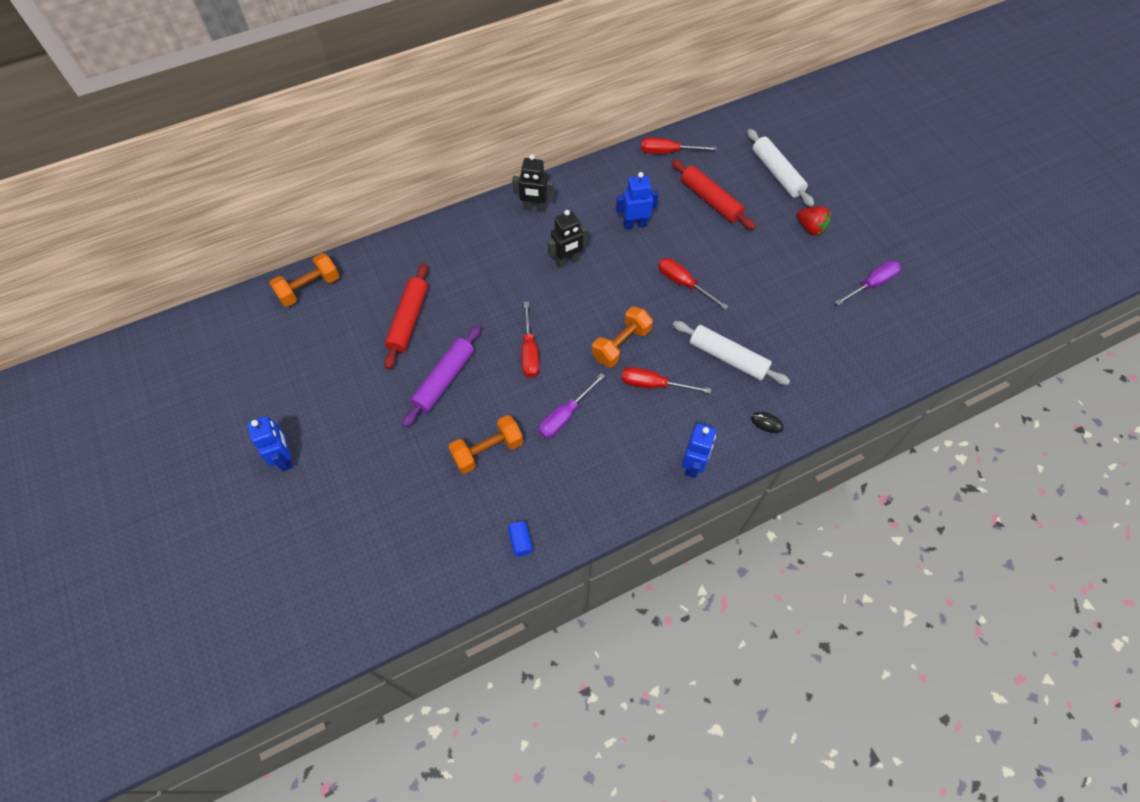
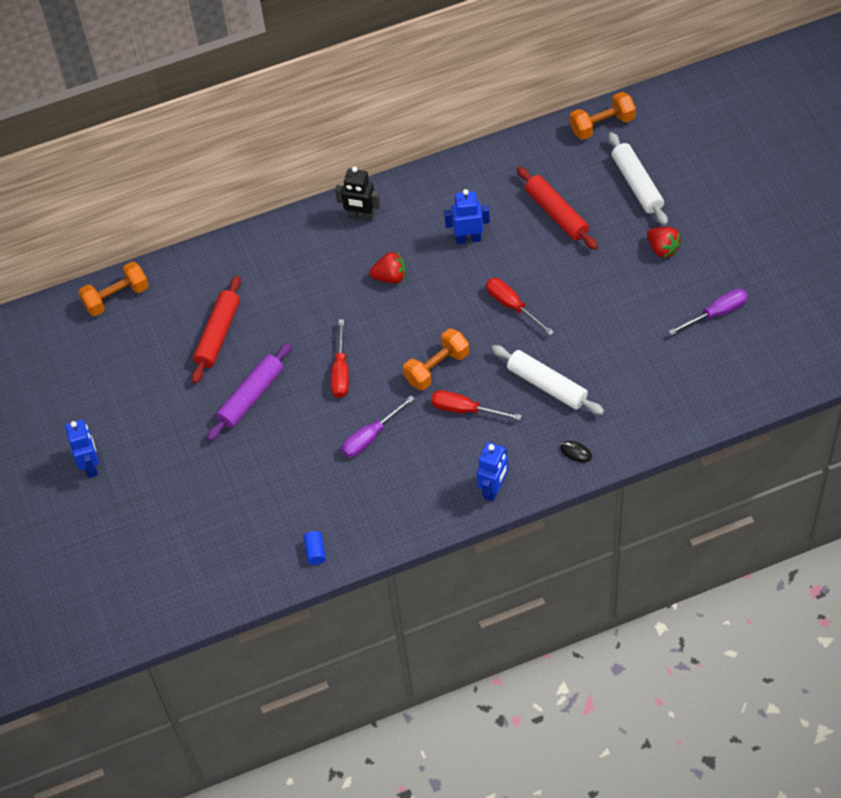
camera: 10 degrees right, 5 degrees down
(487, 451) = (290, 467): orange dumbbell -> orange dumbbell (602, 125)
(567, 261) = (390, 277): black robot -> red strawberry
(668, 152) = (517, 156): red screwdriver -> none

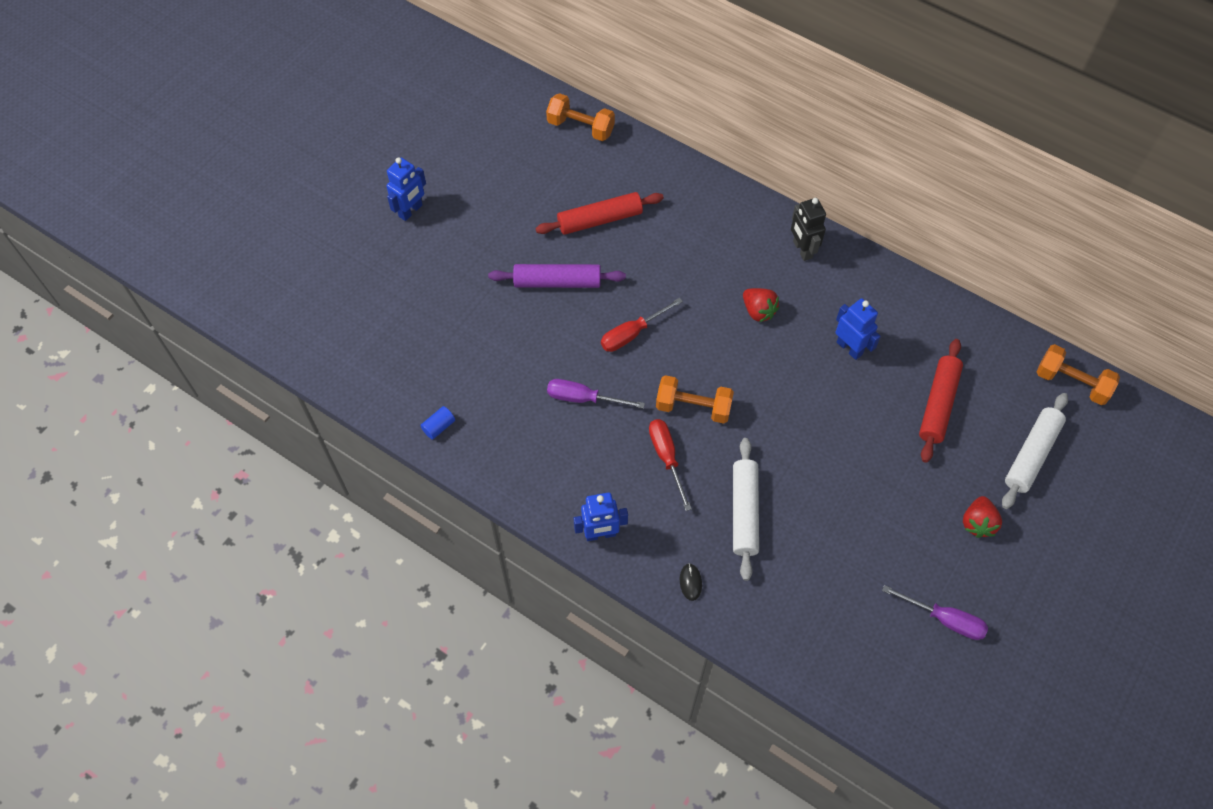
camera: 50 degrees right, 5 degrees up
(512, 306) = (807, 429): red screwdriver -> none

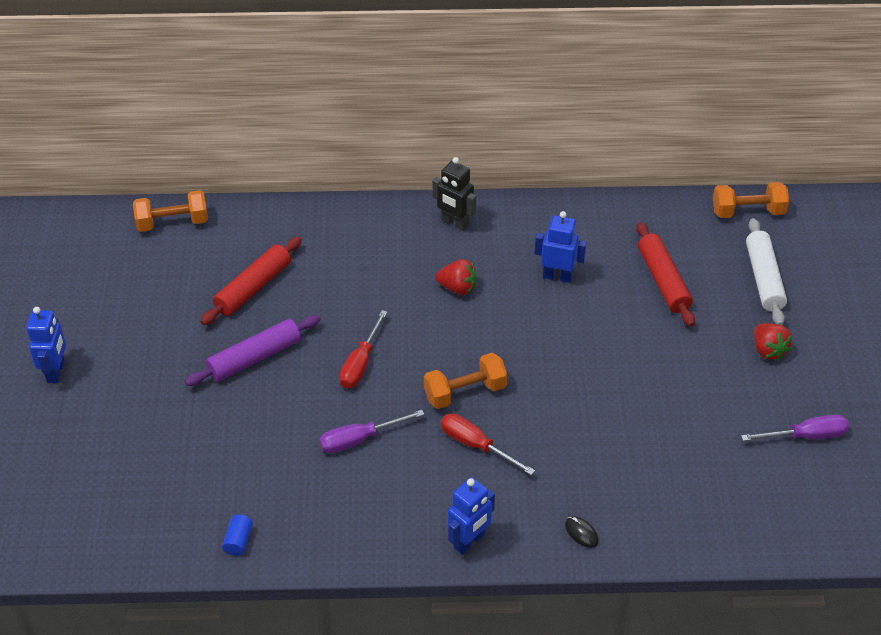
camera: 35 degrees left, 15 degrees down
(744, 512) = (579, 449): white rolling pin -> none

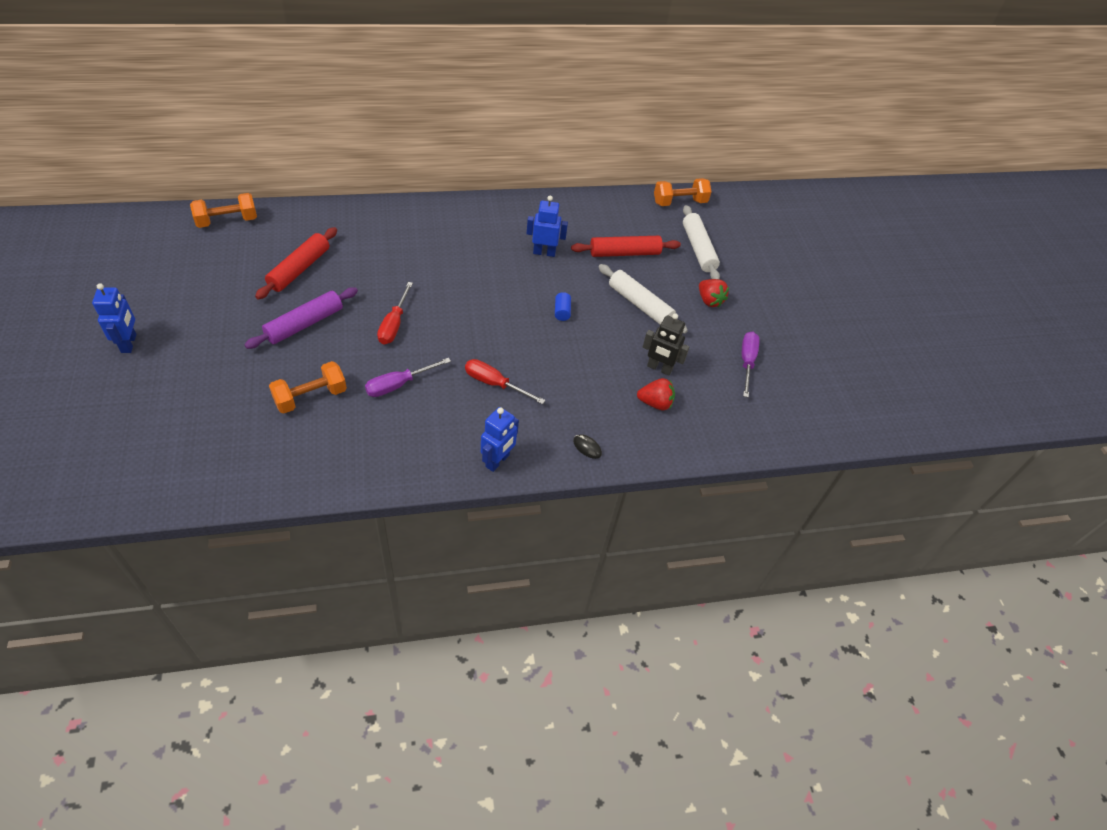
camera: 15 degrees left, 5 degrees up
(238, 541) = (301, 474): blue cylinder -> blue cylinder (562, 312)
(454, 223) = (459, 215): black robot -> black robot (659, 368)
(457, 288) = (467, 264): red strawberry -> red strawberry (655, 403)
(465, 392) = (481, 343): orange dumbbell -> orange dumbbell (310, 397)
(663, 281) = (624, 253): red rolling pin -> red rolling pin turned 75 degrees counterclockwise
(673, 352) = (640, 304): none -> white rolling pin
(806, 436) = (747, 362): purple screwdriver -> purple screwdriver turned 60 degrees counterclockwise

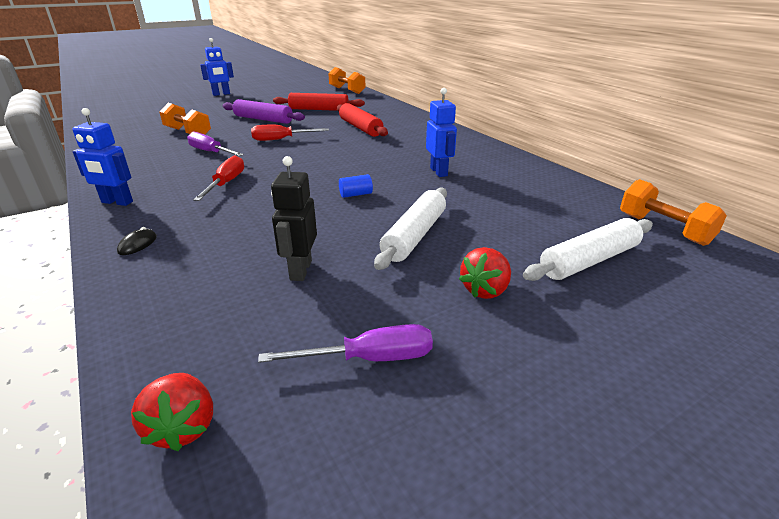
camera: 75 degrees right, 20 degrees down
(624, 253) = (499, 210): red rolling pin -> red rolling pin (360, 128)
(655, 403) = (228, 278): red strawberry -> red strawberry (183, 427)

